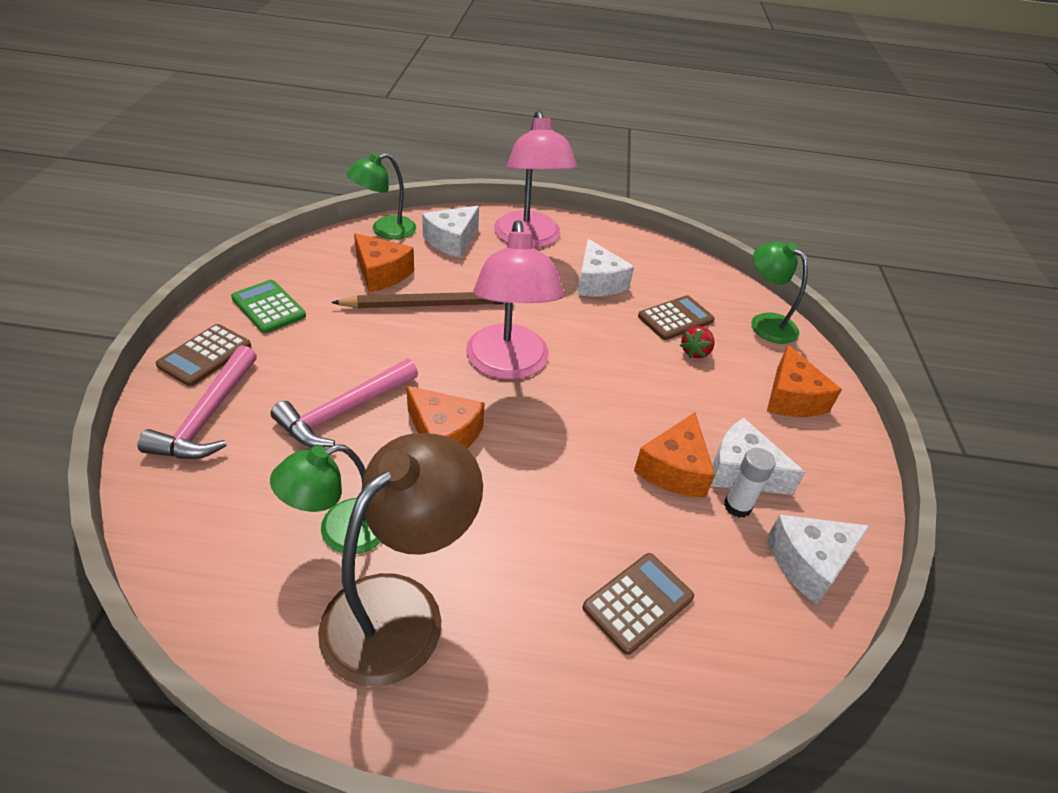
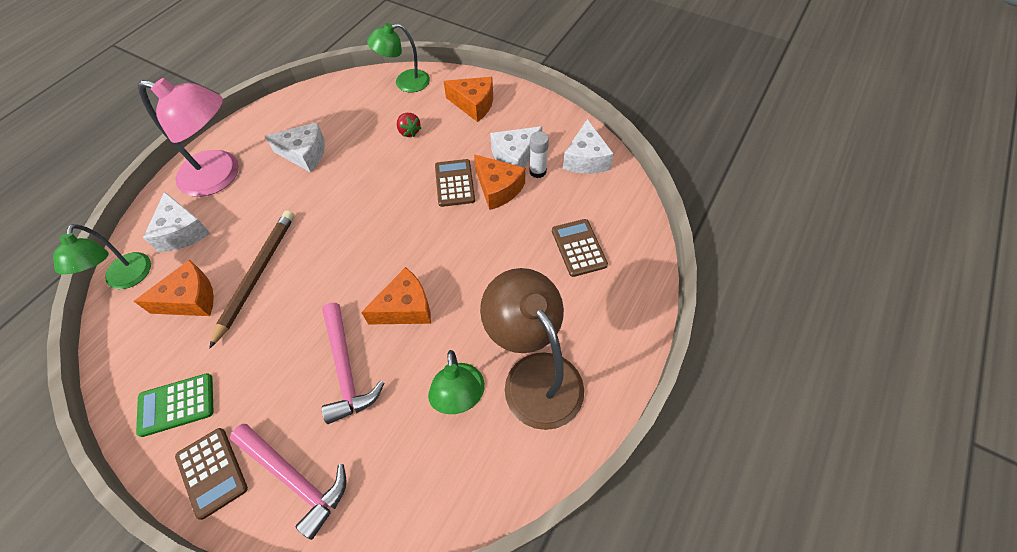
camera: 60 degrees left, 15 degrees up
(508, 365) = (359, 243): pink lamp -> none
(675, 318) = (372, 127): brown calculator -> brown calculator (454, 183)

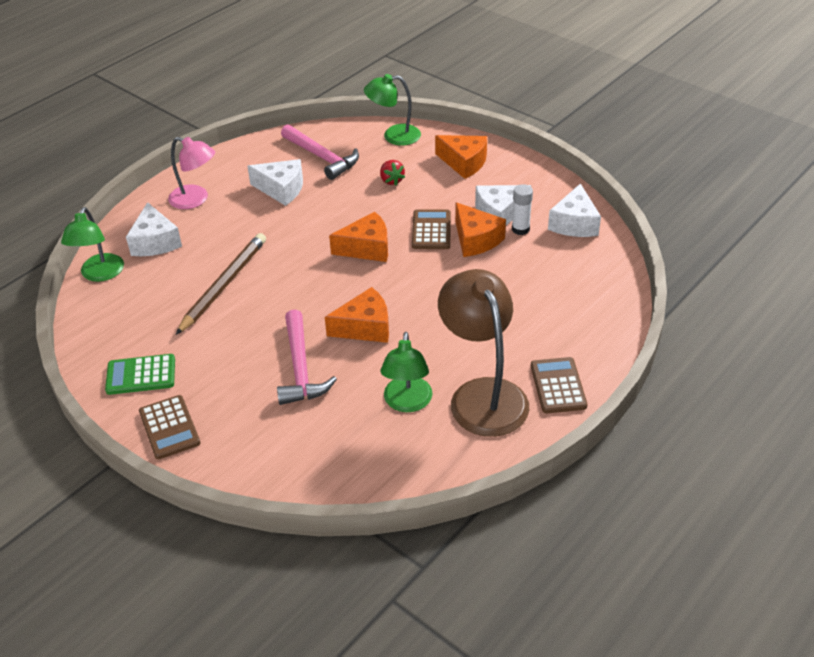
camera: 10 degrees right, 15 degrees down
(190, 299) = (159, 297): orange cheese -> orange cheese (366, 248)
(221, 176) = (195, 200): pink lamp -> pink lamp, size x0.63
(294, 478) = (243, 441): pink hammer -> pink hammer (322, 157)
(578, 248) = (549, 299): brown calculator -> brown calculator (558, 386)

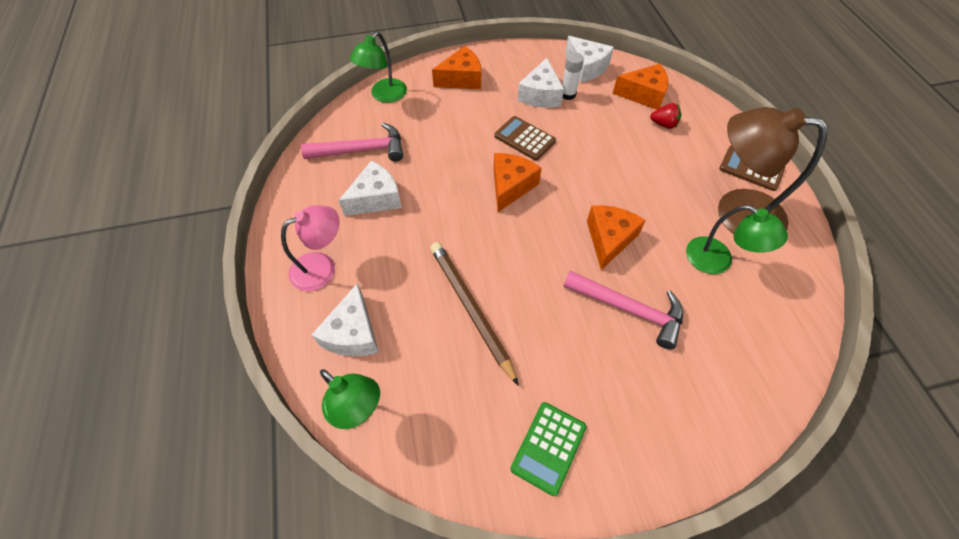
camera: 55 degrees left, 15 degrees up
(155, 242) = (353, 333): white cheese -> white cheese turned 75 degrees clockwise
(169, 427) = (642, 458): brown calculator -> none
(391, 180) = (439, 127): red strawberry -> red strawberry (663, 124)
(476, 240) = (558, 122): orange cheese -> orange cheese (643, 94)

